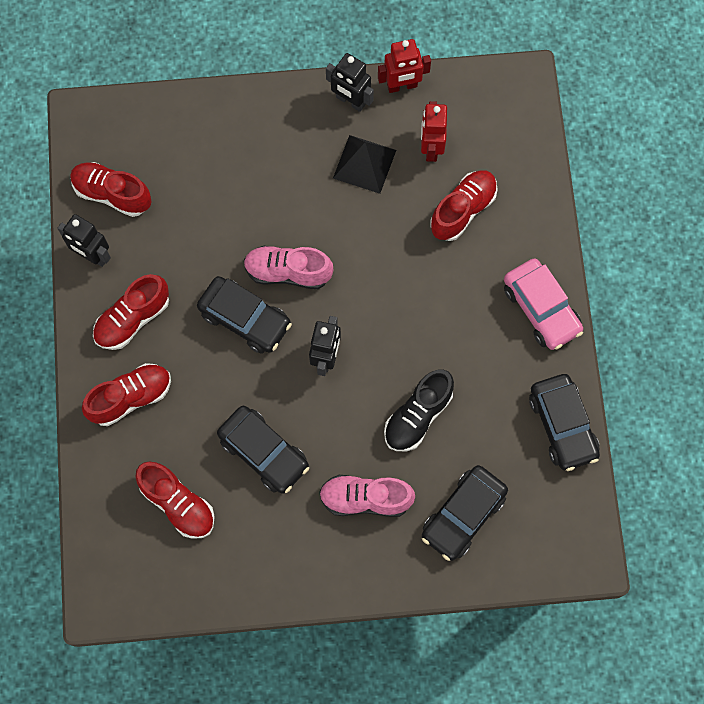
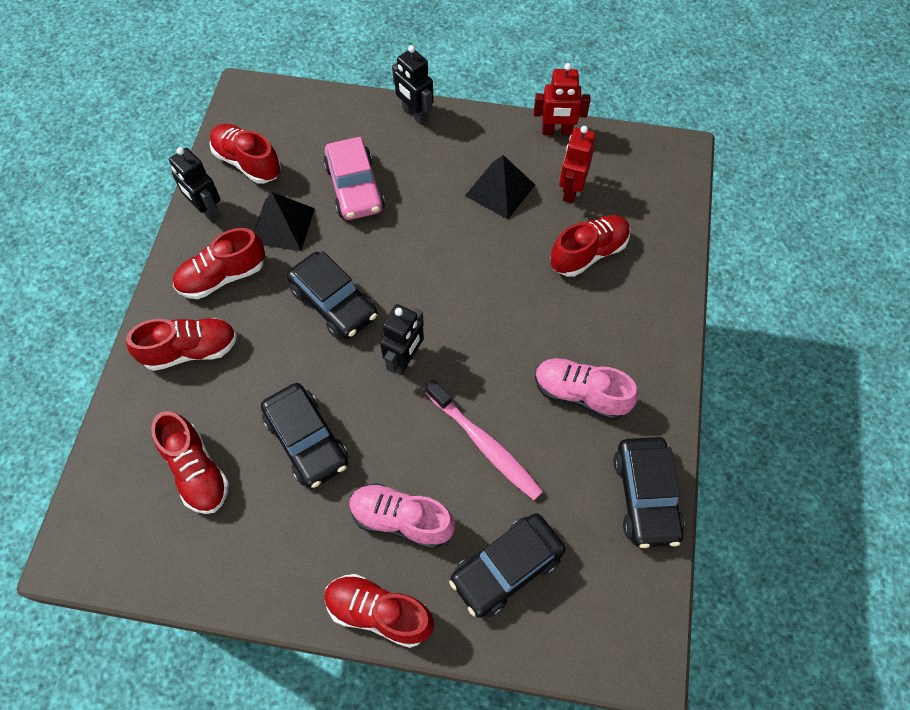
camera: 15 degrees right, 10 degrees down
(170, 252) = (282, 225): none -> black pyramid
(288, 272) = (392, 269): pink shoe -> pink shoe (580, 394)
(350, 101) = (502, 134): black robot -> black robot (415, 114)
(370, 578) = (378, 613): none -> red shoe
(417, 416) = (485, 445): black shoe -> pink toothbrush
(541, 309) = (649, 367): pink car -> pink car (355, 188)

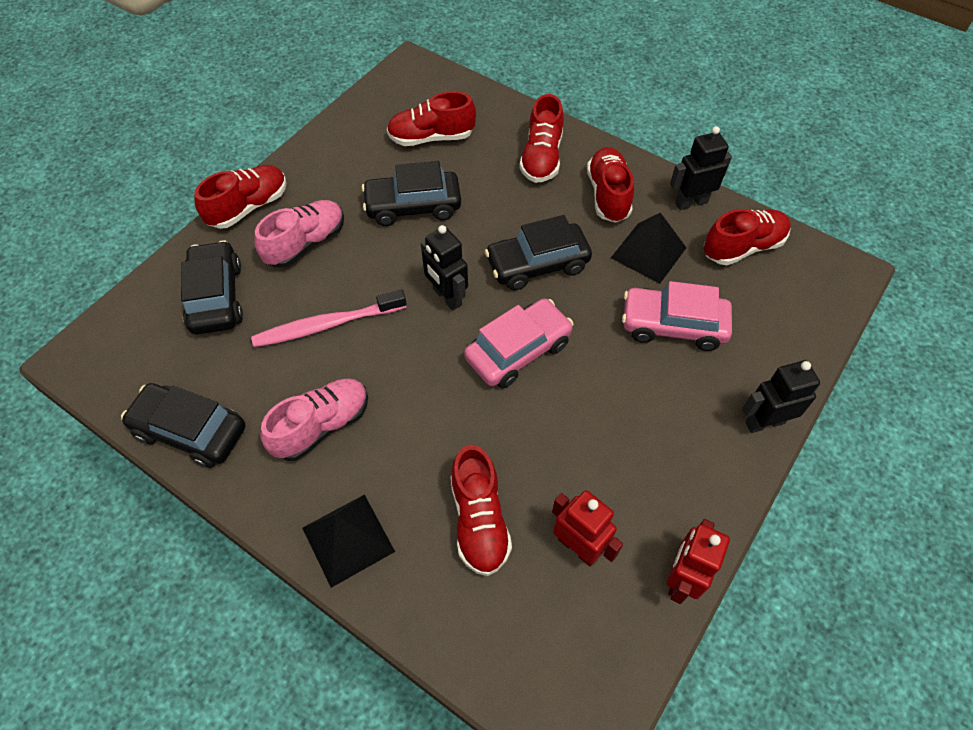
camera: 115 degrees right, 5 degrees down
(433, 283) = (518, 351): none -> pink car
(500, 190) = (612, 466): black pyramid -> black pyramid (348, 539)

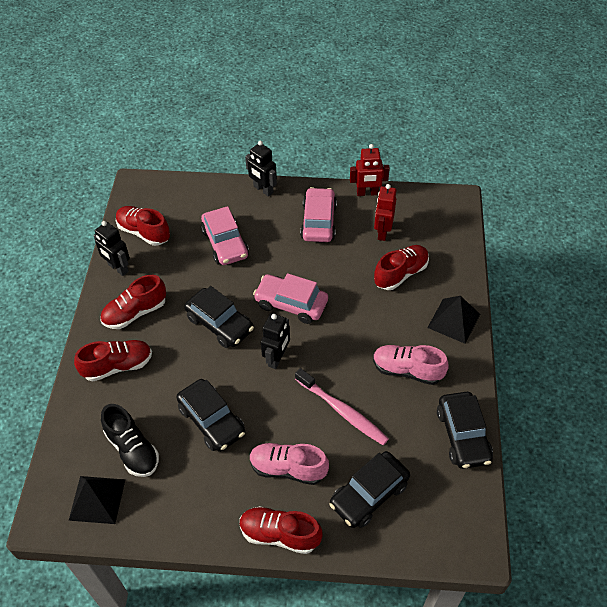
camera: 120 degrees left, 5 degrees down
(431, 137) = (132, 449): red shoe -> black shoe
(648, 252) = (175, 273): black pyramid -> black pyramid (97, 499)
(652, 464) = (318, 222): none -> pink car

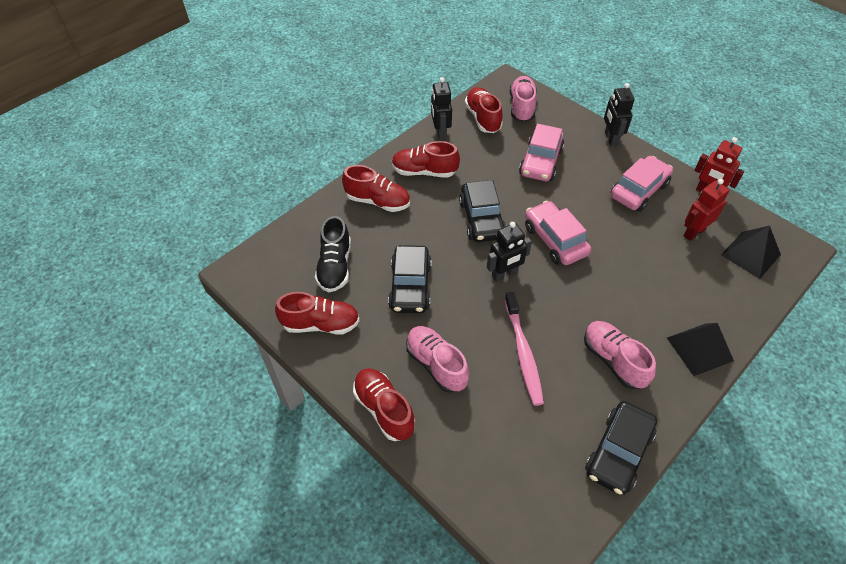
camera: 40 degrees right, 0 degrees up
(97, 499) = (280, 284): black pyramid -> black pyramid (750, 254)
(168, 202) = (522, 107): none -> pink shoe
(369, 494) = (485, 436): black car -> none
(400, 274) = (681, 277): red shoe -> red shoe (321, 324)

